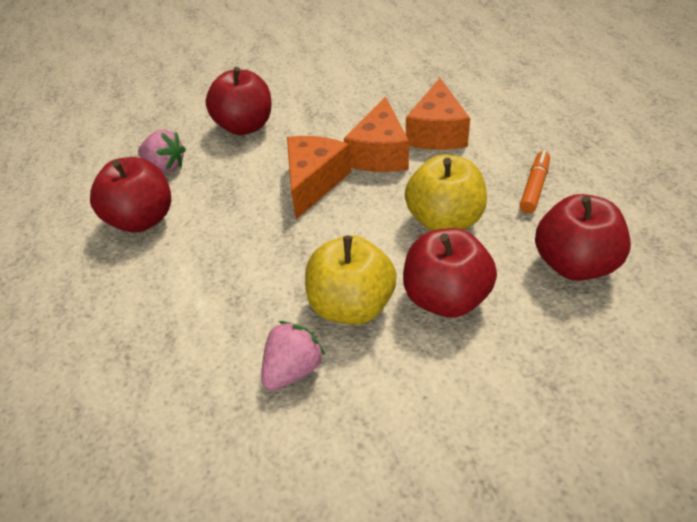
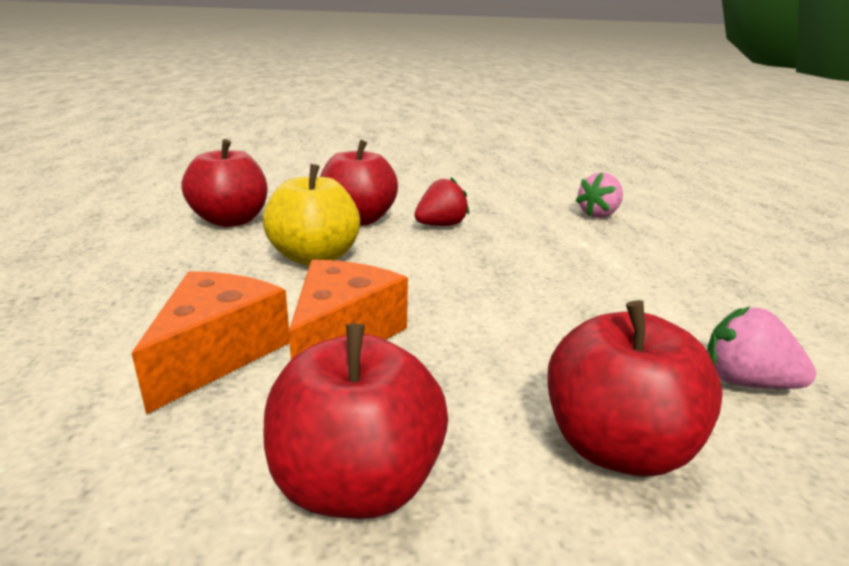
camera: 175 degrees left, 20 degrees down
(142, 219) = (711, 310): red apple -> red apple (357, 483)
(293, 370) = (493, 209): pink strawberry -> pink strawberry (599, 215)
(313, 183) = (462, 315): orange cheese -> none
(351, 306) = (441, 225): yellow apple -> red strawberry
(534, 187) = (179, 268): orange marker -> none

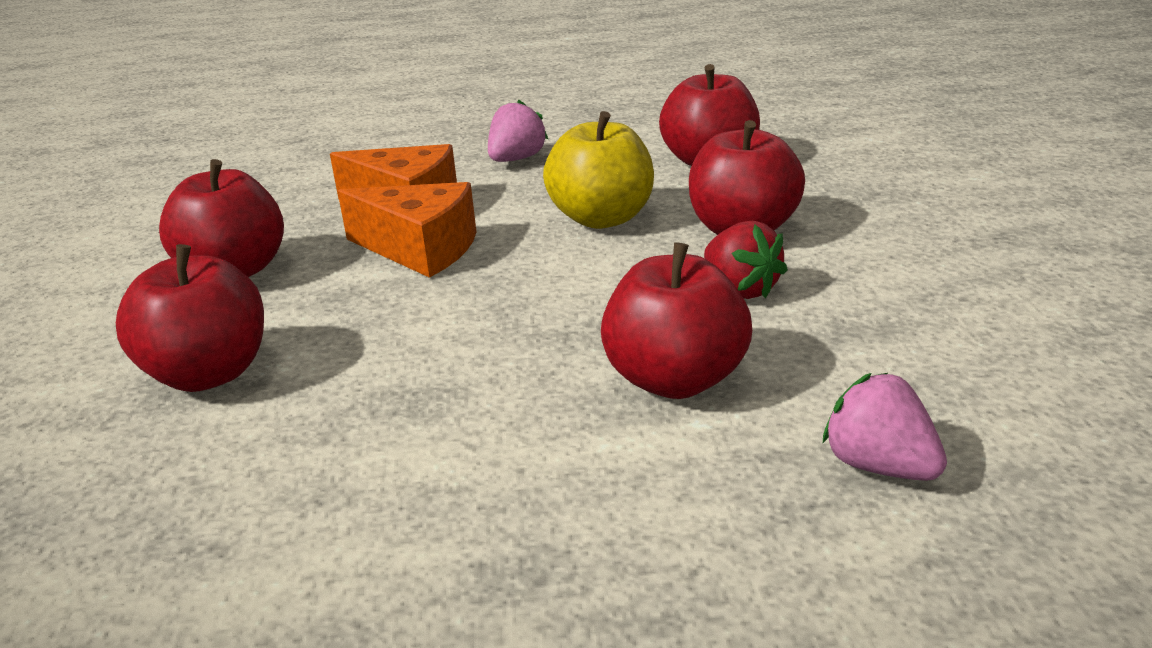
camera: 95 degrees right, 5 degrees up
(546, 245) = (675, 379): none -> red apple
(745, 382) = (255, 480): pink strawberry -> pink strawberry (516, 159)

